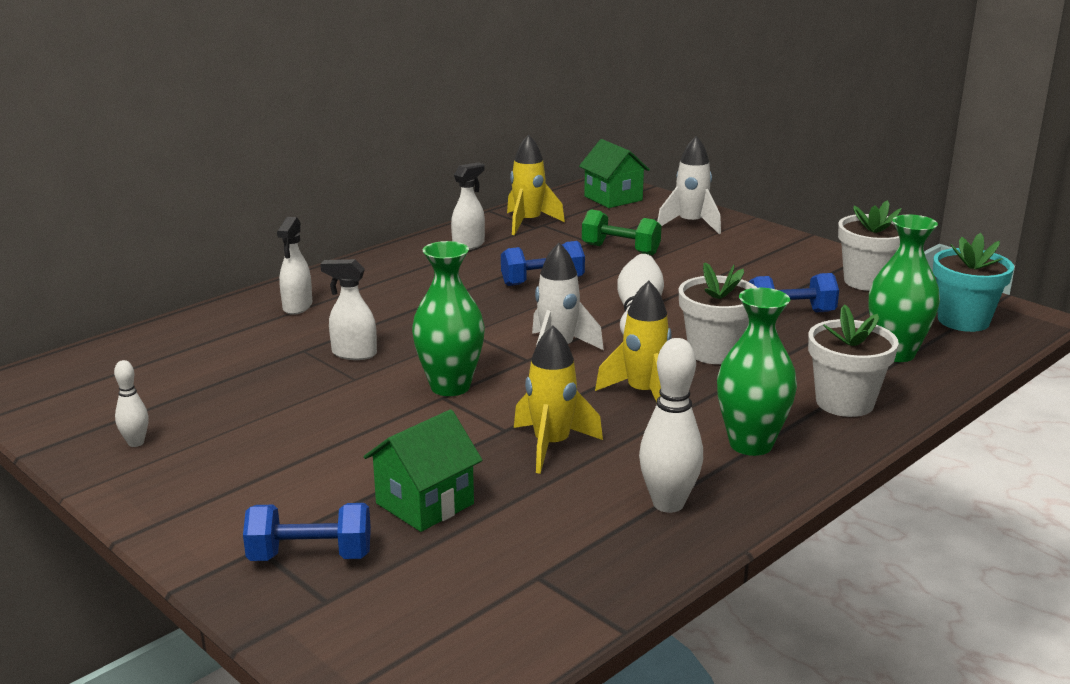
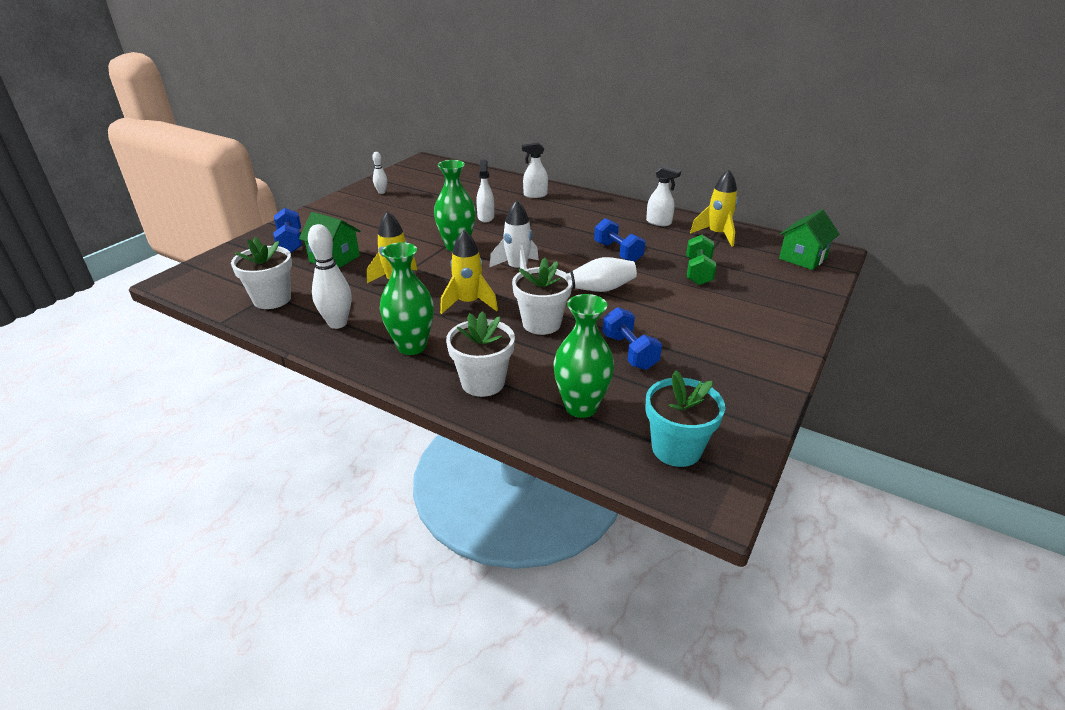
camera: 75 degrees right, 10 degrees up
(690, 224) = (780, 295): white rocket -> none
(867, 281) = (729, 390): white flower pot -> white flower pot (272, 299)

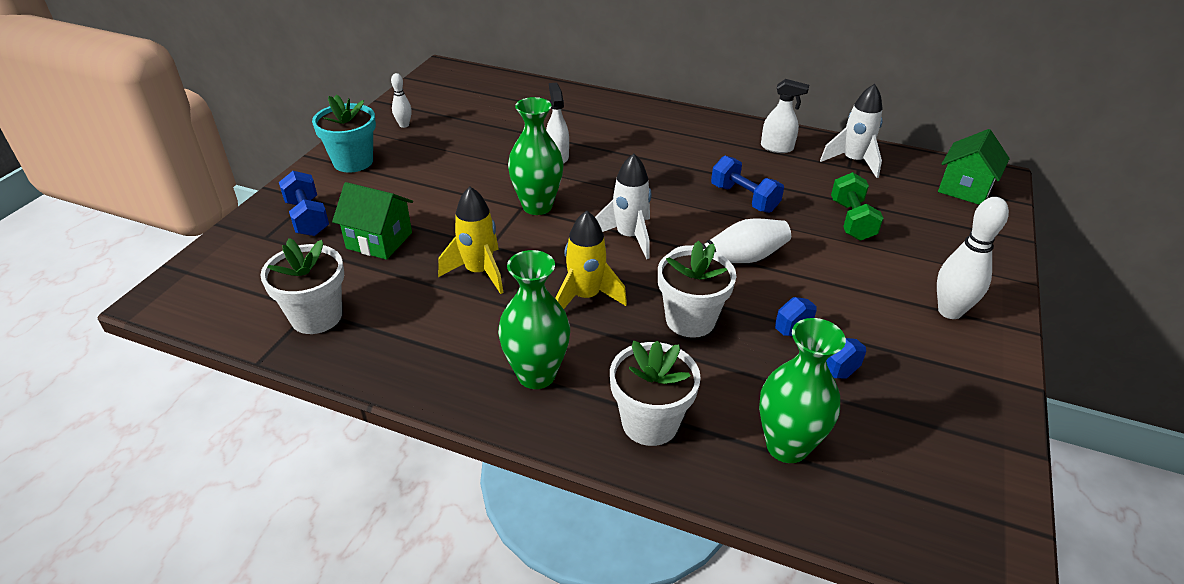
camera: 10 degrees left, 5 degrees up
(337, 323) = (422, 348): white bowling pin -> white bowling pin (949, 311)
(535, 195) = (608, 116): white spray bottle -> none
(676, 449) = (924, 496): turquoise flower pot -> turquoise flower pot (353, 162)
(717, 235) = (853, 161): yellow rocket -> white rocket

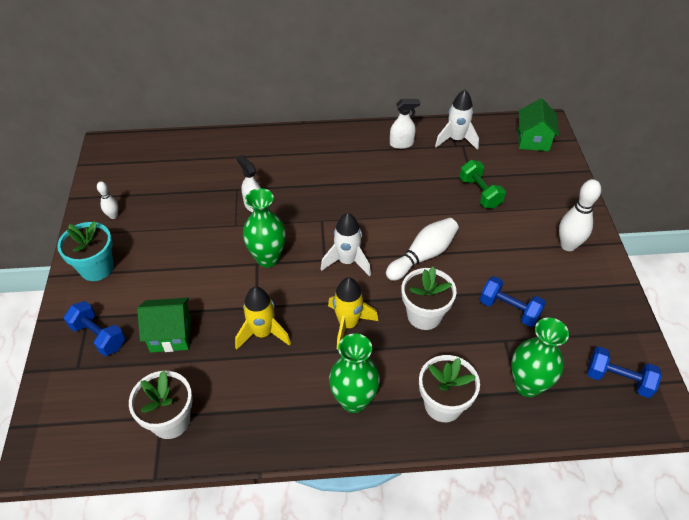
camera: 25 degrees left, 10 degrees up
(744, 198) = (404, 198): blue dumbbell -> blue dumbbell (618, 379)

